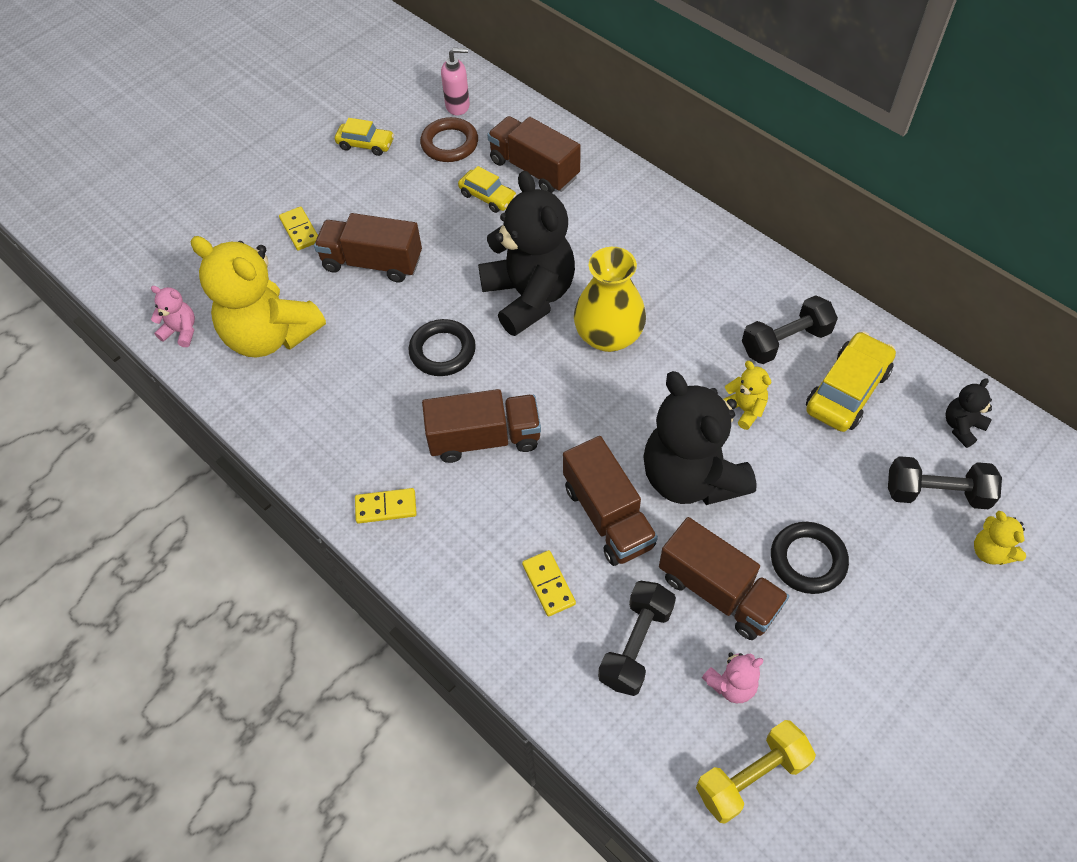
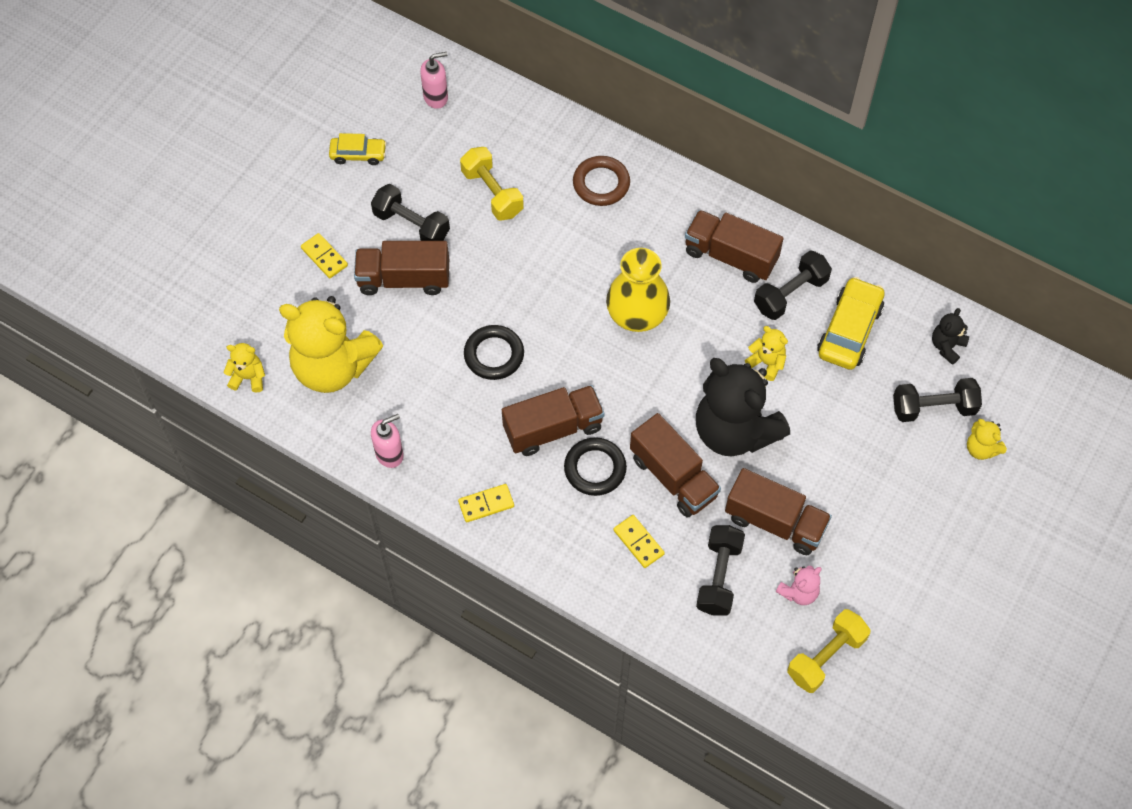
camera: 15 degrees left, 5 degrees up
(181, 331) = (248, 377): pink teddy bear -> yellow teddy bear
(298, 434) = (389, 454): none -> pink soap dispenser
(397, 214) = (411, 225): none -> black dumbbell
(449, 144) = (440, 141): brown ring -> brown ring (601, 184)
(487, 197) = (492, 193): yellow car -> yellow dumbbell
(529, 296) = (557, 288): black teddy bear -> none
(534, 169) = (528, 156): brown truck -> brown truck (730, 256)
(808, 560) = (840, 483): black ring -> black ring (595, 469)

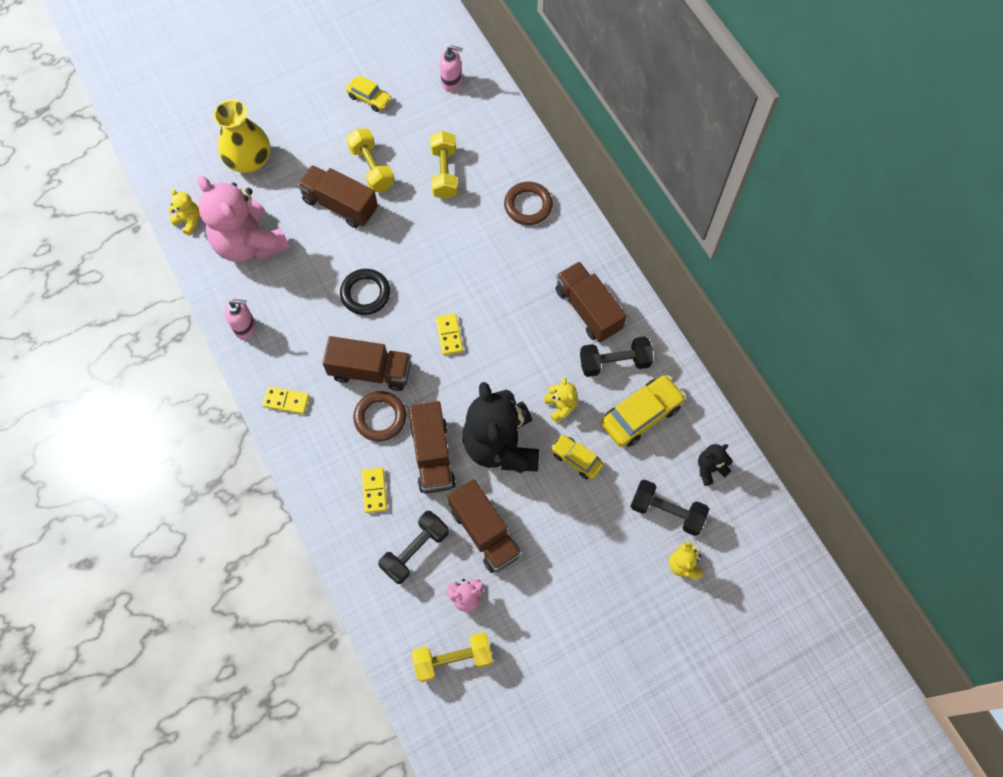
camera: 30 degrees right, 5 degrees up
(324, 257) = (296, 161): yellow domino -> yellow domino (449, 335)
(333, 367) = (249, 243): yellow teddy bear -> pink teddy bear
(411, 225) = (372, 168): black dumbbell -> yellow dumbbell
(595, 469) = (380, 417): black ring -> brown ring
(637, 315) = (488, 318): yellow vase -> yellow vase (249, 160)
(816, 405) = (576, 459): none -> yellow car

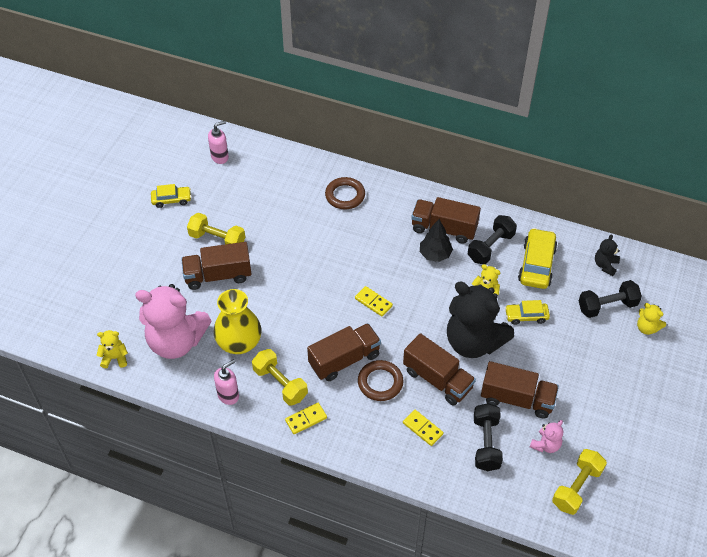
camera: 40 degrees left, 15 degrees down
(249, 160) = (122, 291): yellow vase -> yellow vase (239, 342)
(365, 294) = (292, 316): black ring -> none
(444, 173) = (270, 211): yellow dumbbell -> yellow dumbbell (280, 384)
(553, 330) = (435, 254): none -> black tree

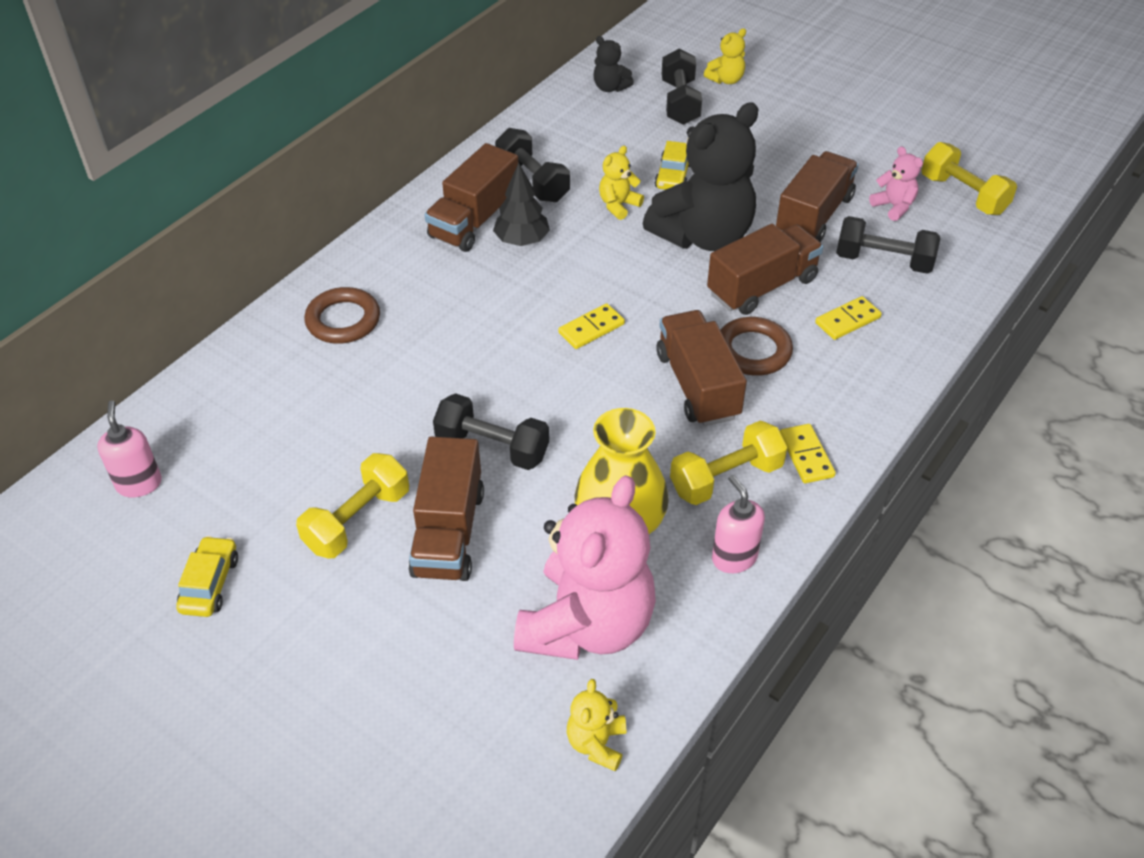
camera: 75 degrees left, 5 degrees down
(275, 279) = (492, 447): none -> black dumbbell
(536, 264) = (584, 146): yellow car -> none

